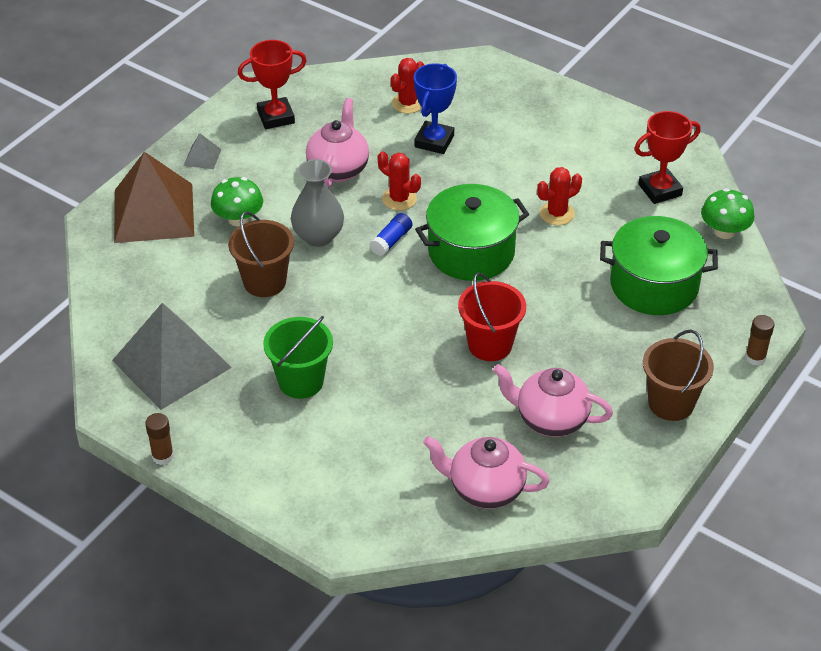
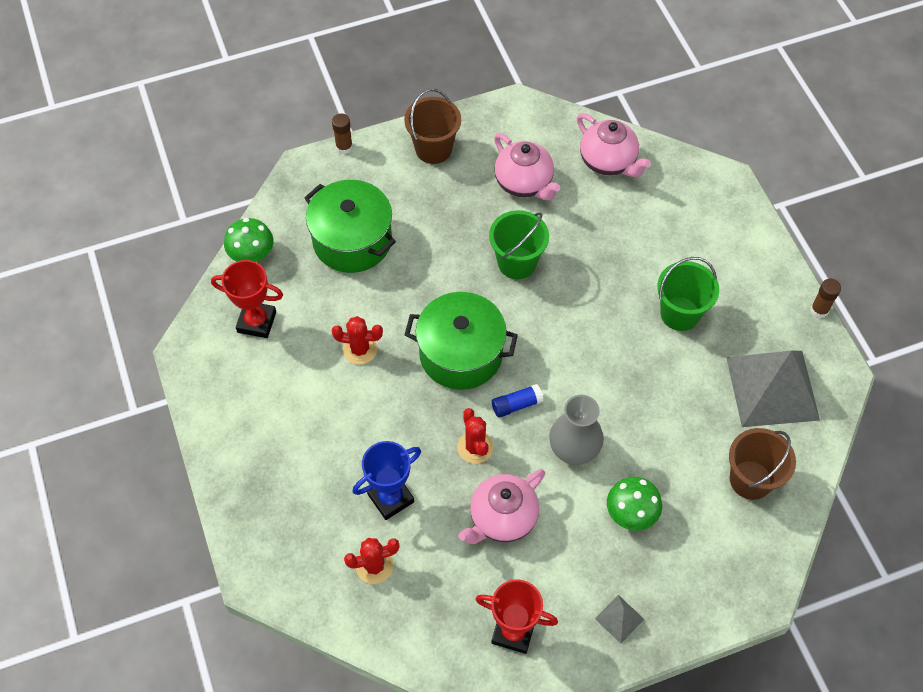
camera: 145 degrees left, 15 degrees up
(153, 213) = (705, 570): brown pyramid -> none
(264, 282) = (650, 426): brown bucket -> brown bucket (750, 480)
(490, 345) = (517, 263): red bucket -> green bucket

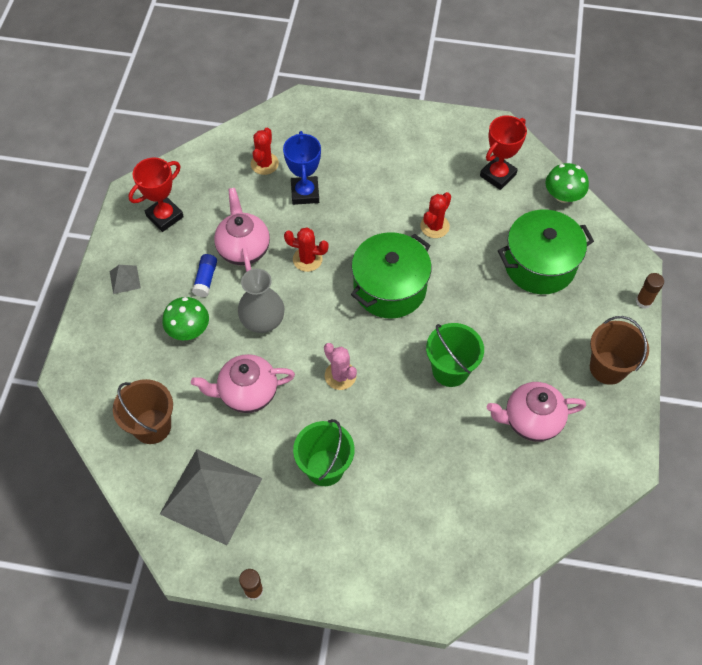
camera: 120 degrees right, 0 degrees up
(516, 405) = (323, 302): blue glue stick -> blue glue stick (205, 279)
(584, 347) = (340, 376): none -> pink cactus
(608, 162) = (518, 507): pink teapot -> pink teapot (247, 393)

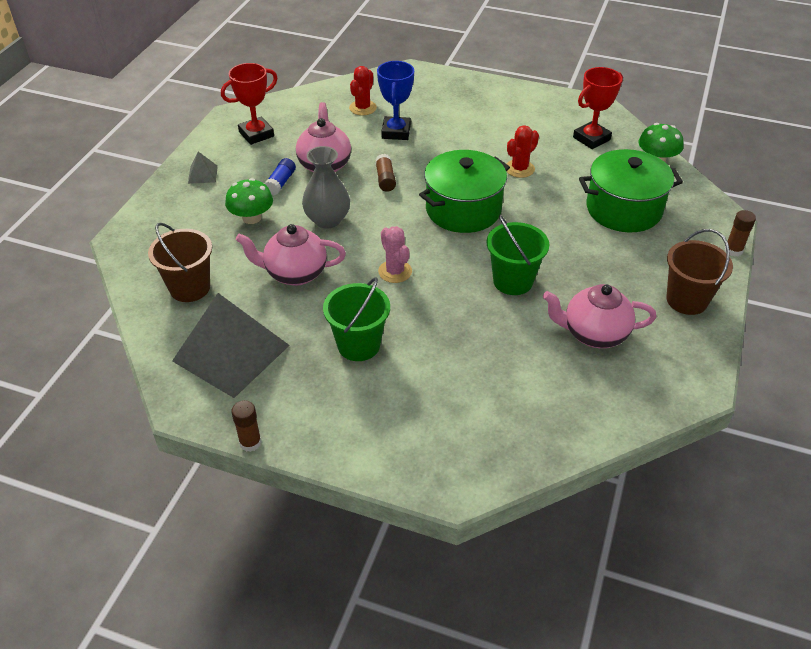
camera: 10 degrees right, 15 degrees down
(307, 259) = (385, 179): red cactus -> brown glue stick

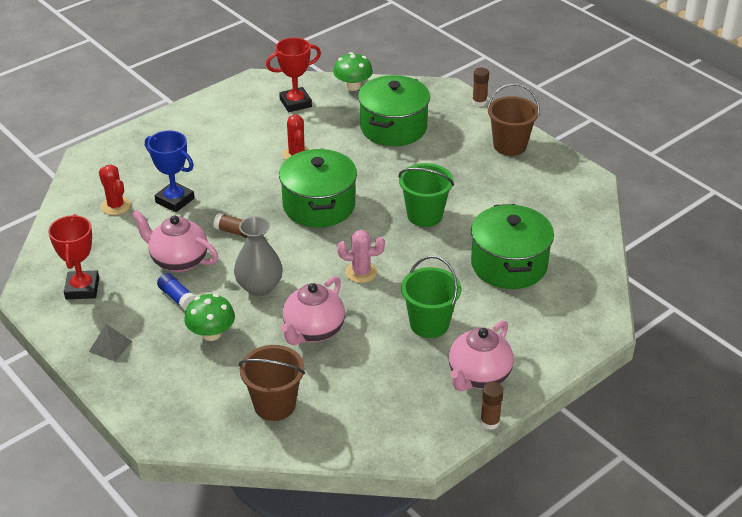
camera: 60 degrees left, 5 degrees down
(231, 353) = (380, 402): grey pyramid -> none
(493, 371) = (509, 264): none -> green pot
(591, 138) = (295, 103): red trophy -> red trophy turned 75 degrees clockwise
(593, 334) = (509, 202): pink teapot -> pink teapot (478, 376)

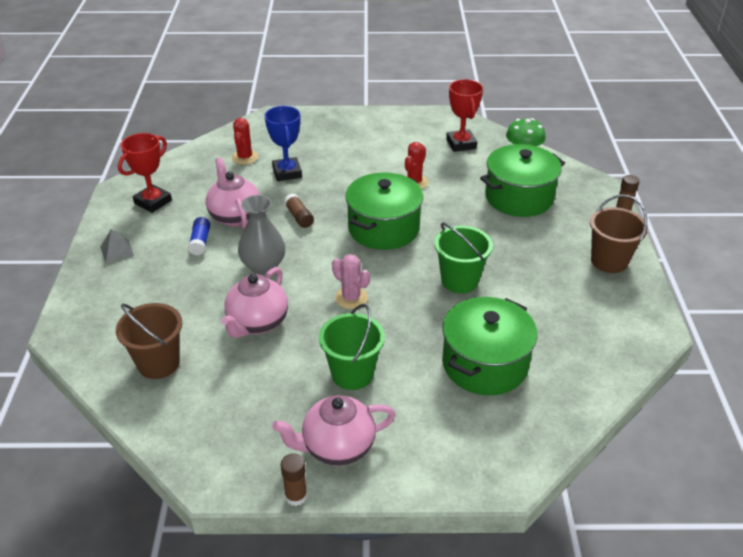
camera: 40 degrees right, 0 degrees up
(211, 333) = (188, 281): green mushroom -> none
(295, 103) = (461, 144): red trophy -> red trophy turned 60 degrees clockwise
(313, 331) = (257, 323): pink teapot -> pink teapot turned 45 degrees counterclockwise

